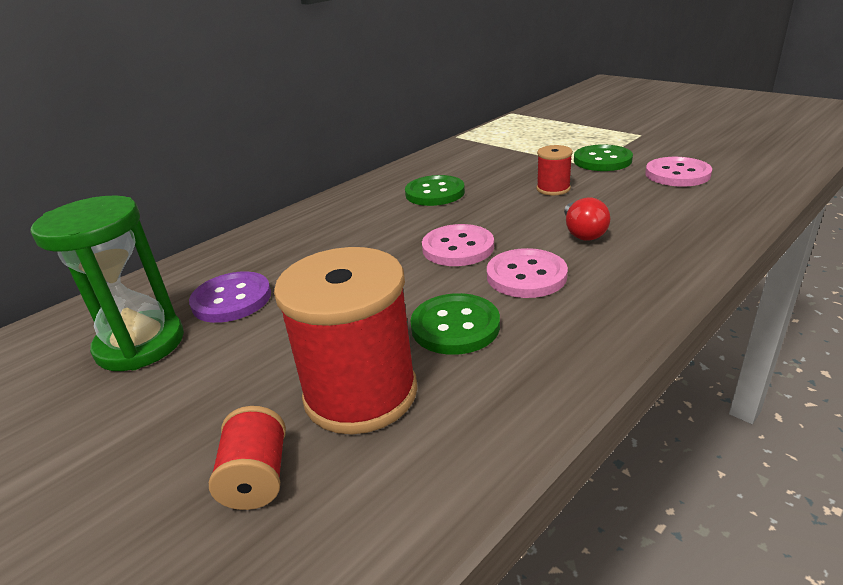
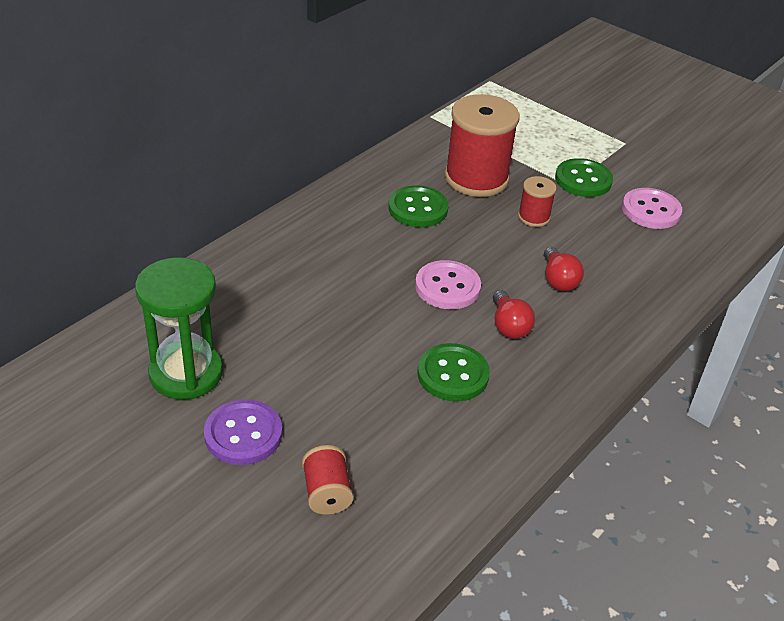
camera: 10 degrees left, 10 degrees up
(232, 299) = (251, 330): purple button -> purple button (243, 434)
(360, 393) = (387, 431): red spool -> red spool (476, 178)
(526, 276) = (509, 326): pink button -> red light bulb

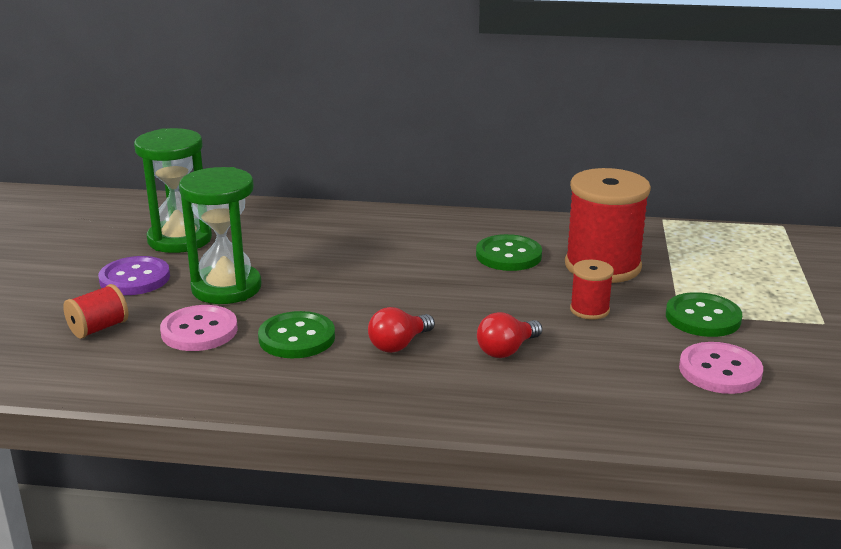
camera: 60 degrees right, 15 degrees down
(324, 381) = (226, 288): none -> green hourglass
(447, 287) = (415, 301): pink button -> pink button (199, 331)

